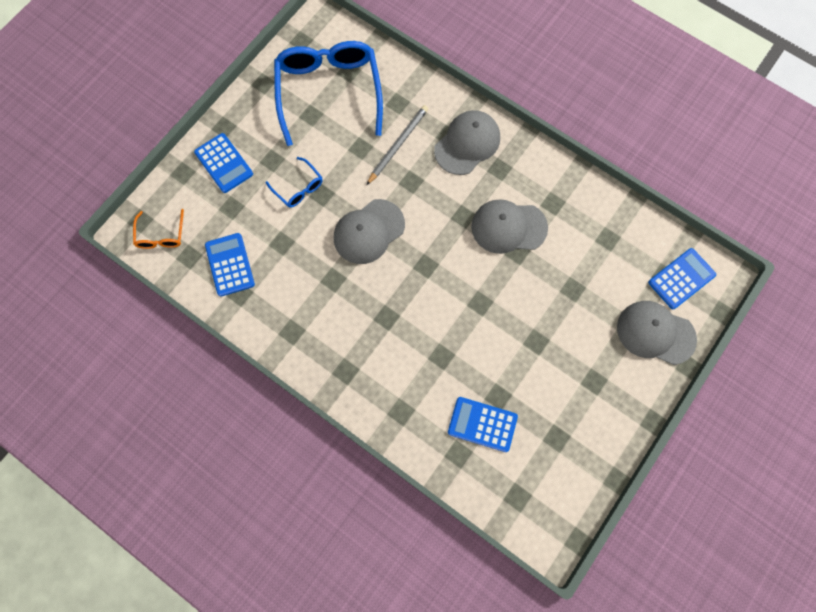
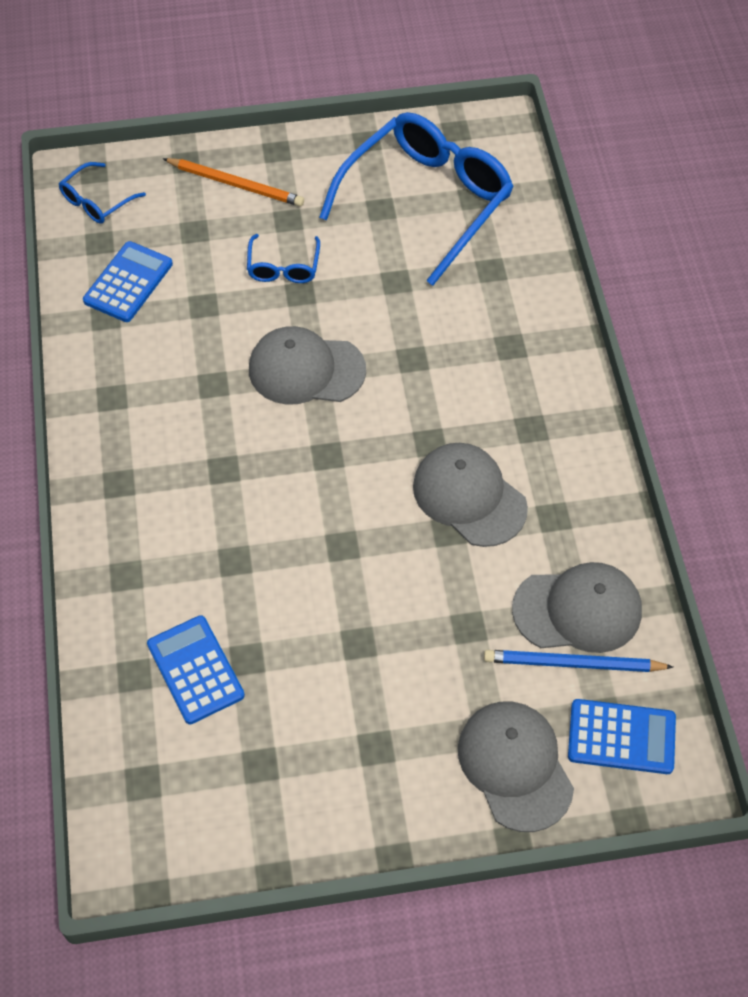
camera: 45 degrees right, 15 degrees down
(161, 235) = (97, 201): orange glasses -> blue glasses
(224, 163) = (236, 184): blue calculator -> orange pencil
(398, 145) = (441, 311): grey pencil -> none
(467, 144) = (523, 372): grey cap -> grey cap (578, 610)
(630, 264) = (573, 664): none -> blue pencil

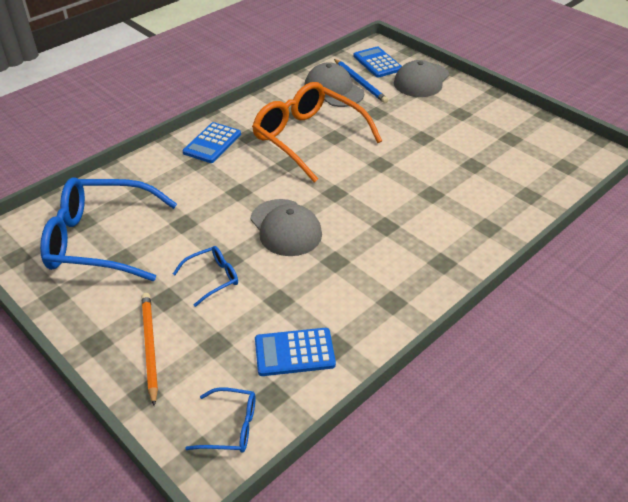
camera: 125 degrees left, 15 degrees down
(195, 670) = (499, 177): blue calculator -> blue calculator (212, 143)
(469, 496) = (308, 138): grey cap -> orange glasses

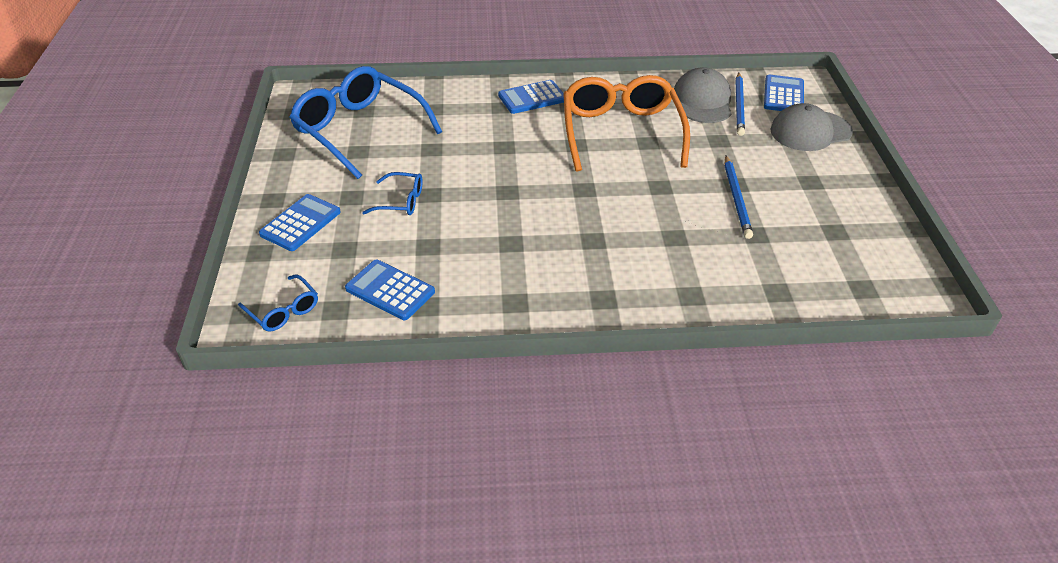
camera: 40 degrees right, 0 degrees up
(150, 347) = (300, 223): orange pencil -> blue calculator
(285, 228) = (505, 195): grey cap -> none
(434, 147) = (736, 198): none -> blue pencil

